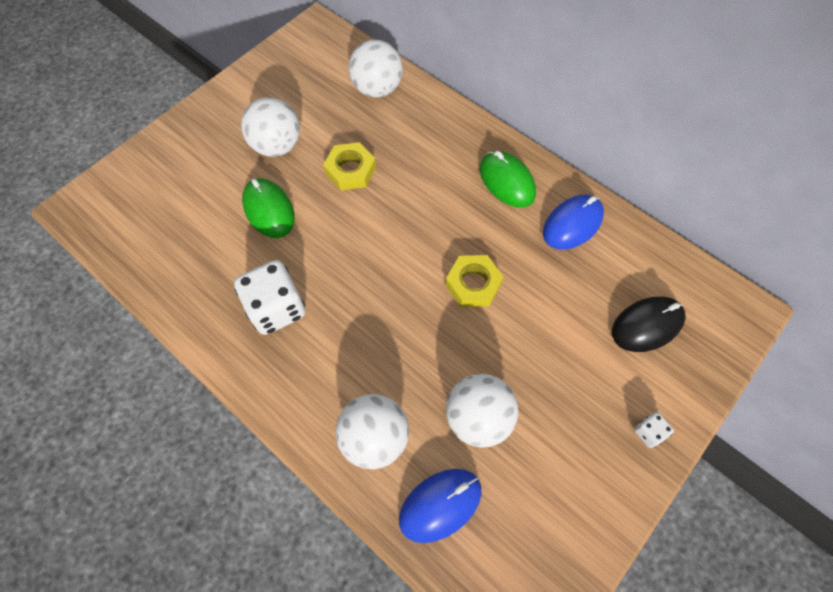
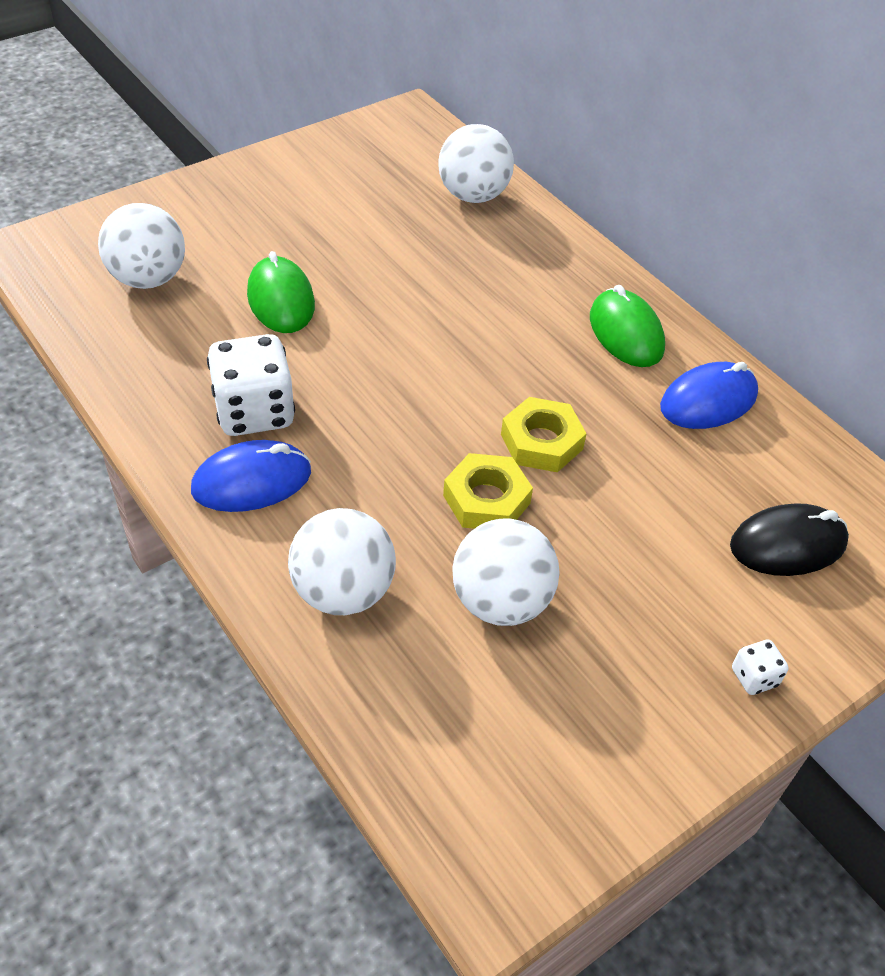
camera: 10 degrees right, 15 degrees down
(277, 146) = (315, 232): white ball -> white ball (148, 279)
(350, 170) = (407, 278): yellow nut -> yellow nut (486, 499)
(440, 505) = (413, 694): blue mouse -> blue mouse (252, 481)

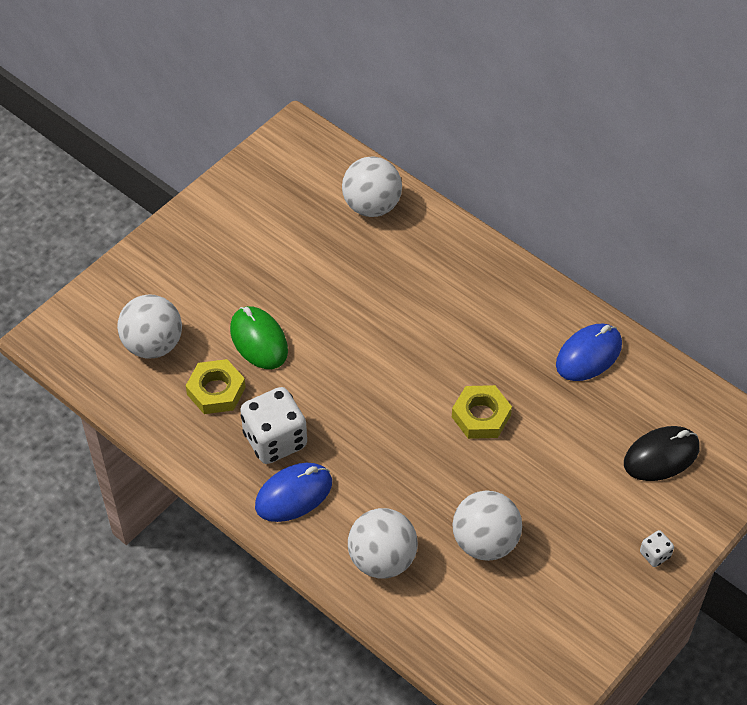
camera: 10 degrees left, 5 degrees up
(486, 499) = (455, 470): yellow nut -> yellow nut (216, 391)
(626, 333) = (518, 310): green mouse -> none

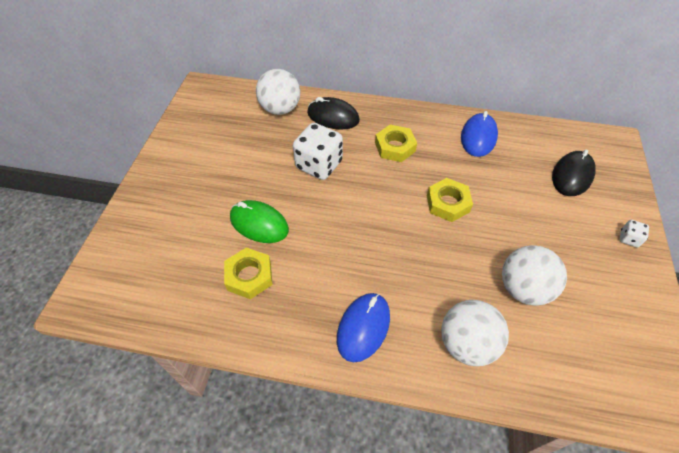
camera: 30 degrees left, 0 degrees up
(153, 344) = (177, 264): white ball -> none
(275, 440) = (320, 291): white dice -> white dice (319, 165)
(428, 245) = (333, 117): none -> black mouse
(474, 320) = (395, 147): none -> yellow nut

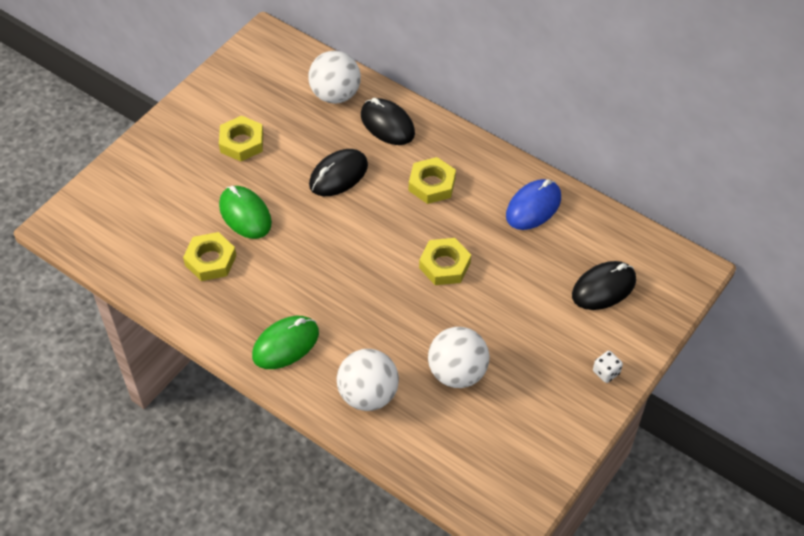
camera: 25 degrees right, 0 degrees up
(224, 167) = (241, 142): none -> yellow nut
(319, 165) = (338, 175): white dice -> black mouse
(363, 327) = (286, 344): blue mouse -> green mouse

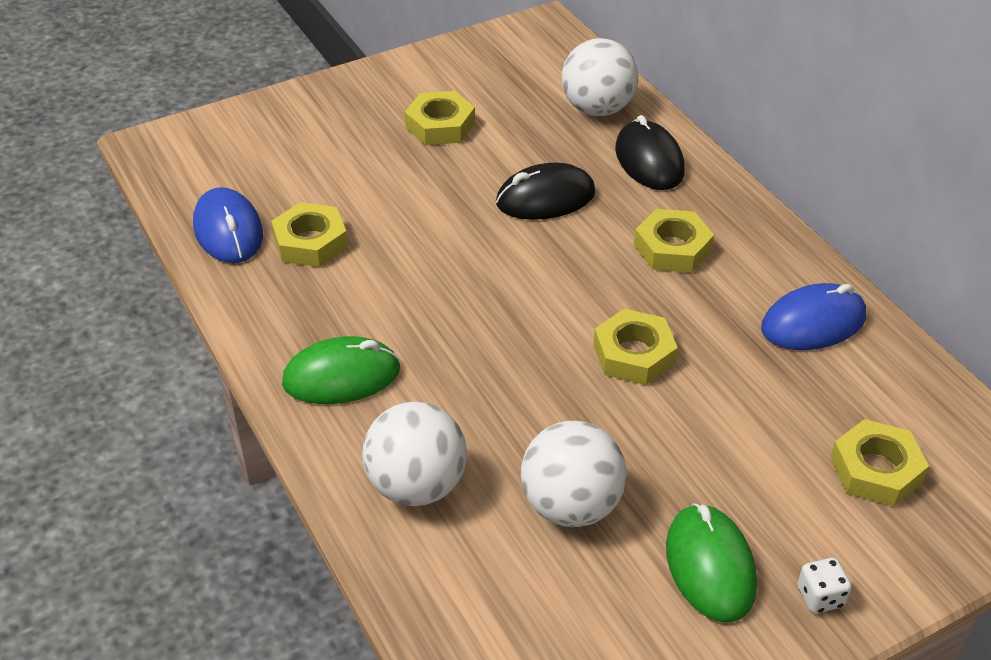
camera: 25 degrees right, 10 degrees down
(152, 271) = (228, 231): none -> blue mouse
(245, 214) = (391, 205): green mouse -> green mouse (710, 566)
(603, 288) = (876, 470): black mouse -> yellow nut

